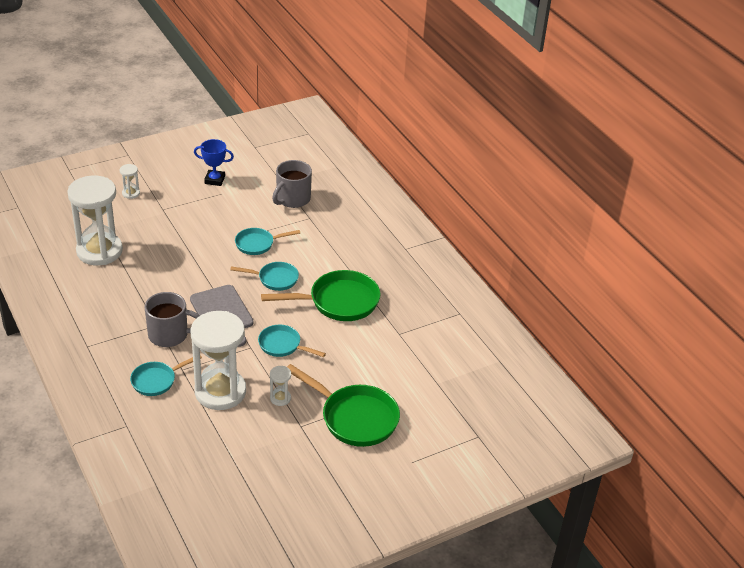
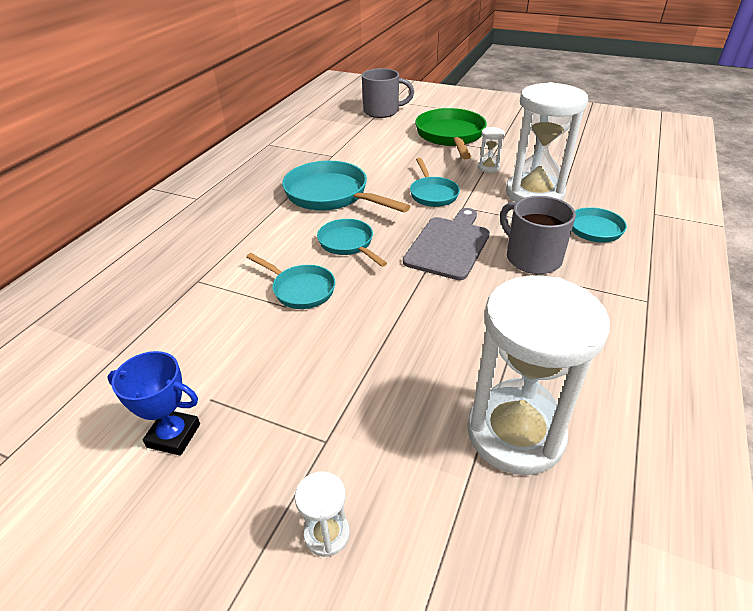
camera: 125 degrees left, 0 degrees up
(214, 180) = (173, 435): blue trophy -> blue trophy turned 45 degrees counterclockwise
(292, 199) = (163, 317): grey mug -> grey mug (382, 111)
(338, 302) = (331, 195): green pan -> turquoise pan

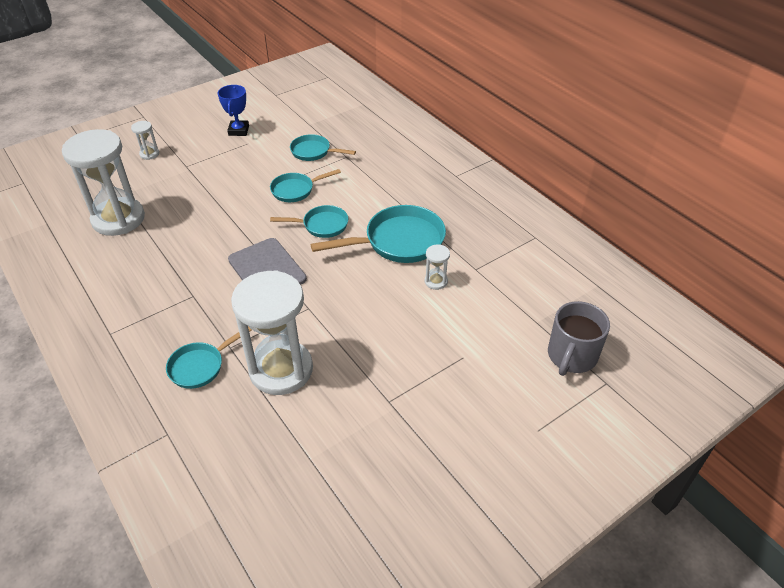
camera: 120 degrees right, 5 degrees up
(173, 435) = (238, 130): blue trophy -> blue trophy turned 45 degrees counterclockwise
(433, 194) = (345, 301): turquoise pan -> turquoise pan (313, 152)
(450, 136) = (452, 380): green pan -> none
(488, 167) = (356, 368): white hourglass -> white hourglass (436, 281)
(532, 258) = (209, 306): grey mug -> none

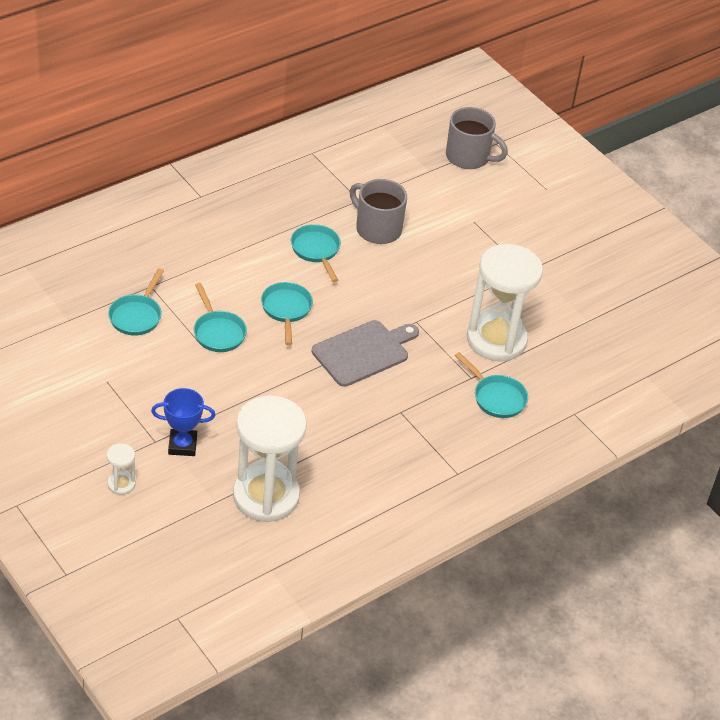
camera: 95 degrees left, 0 degrees up
(238, 130) = (74, 392): blue trophy -> blue trophy (182, 445)
(398, 241) = (316, 251): turquoise pan -> turquoise pan, size x0.58
(436, 281) = (377, 229): white hourglass -> grey mug

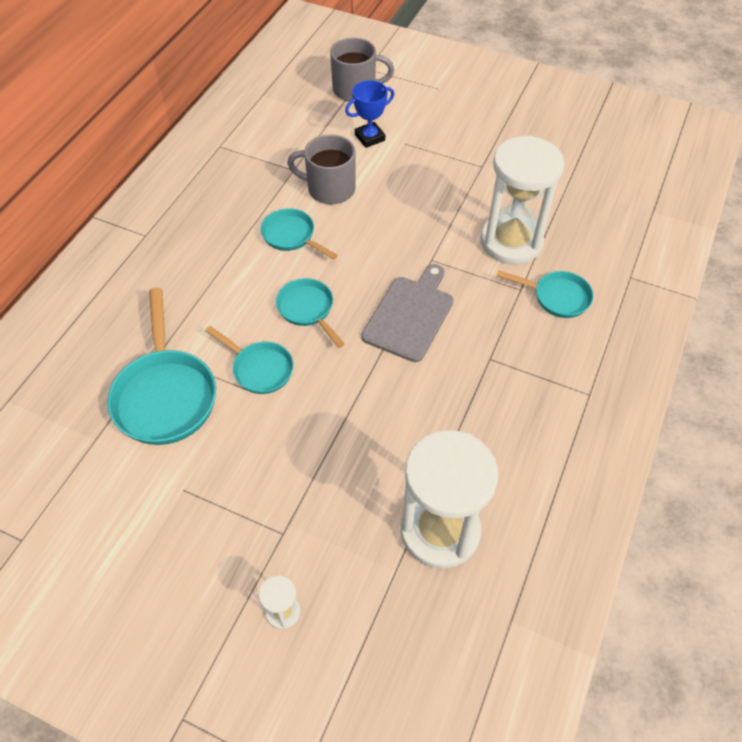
camera: 25 degrees left, 10 degrees up
(137, 316) = (165, 395): turquoise pan -> turquoise pan, size x1.71
(182, 445) = (314, 521): blue trophy -> blue trophy (370, 137)

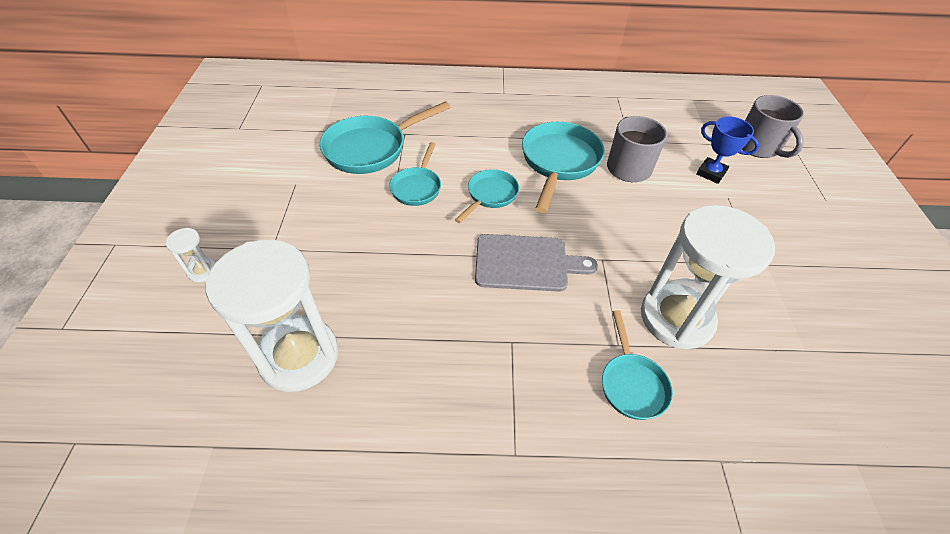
camera: 65 degrees right, 5 degrees down
(291, 236) = (559, 162): turquoise pan -> turquoise pan, size x1.71

